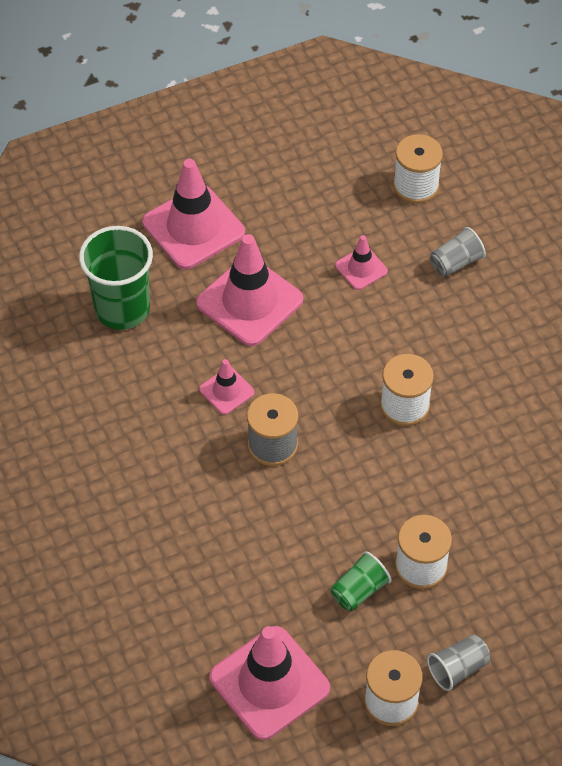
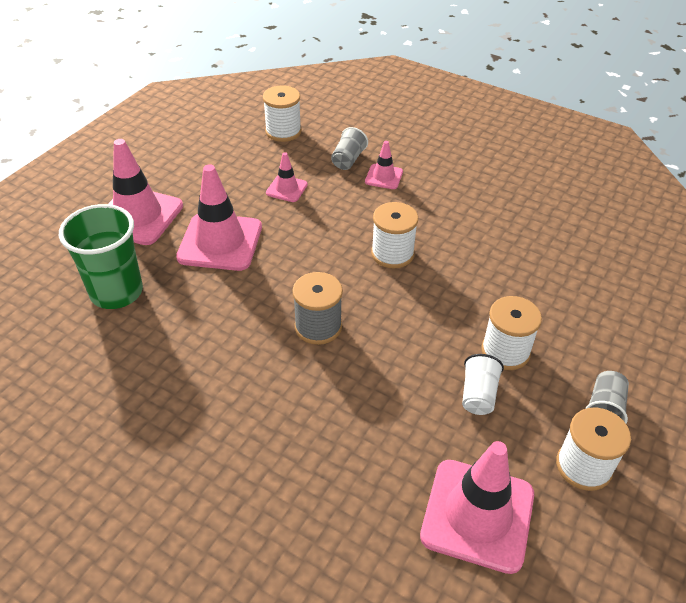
camera: 35 degrees left, 10 degrees down
(226, 391) = (250, 308): pink traffic cone -> pink traffic cone (384, 177)
(359, 590) = (478, 395): green cup -> white cup

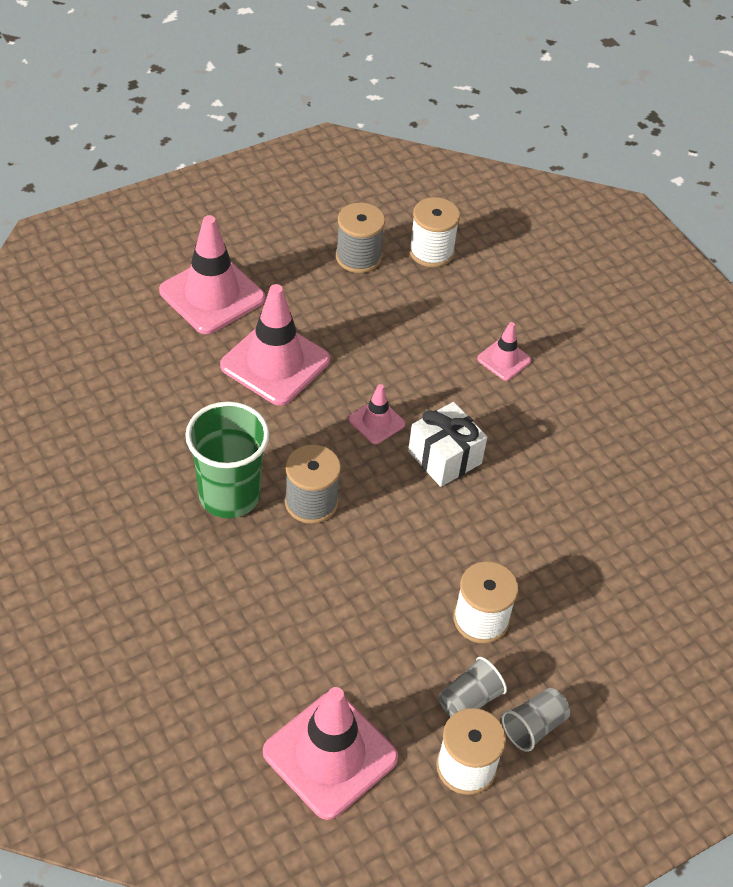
camera: 25 degrees right, 5 degrees up
(116, 292) = (143, 374): green cup -> green cup (229, 495)
(234, 152) = (358, 257): none -> grey spool
(286, 189) = (385, 328): pink traffic cone -> pink traffic cone (376, 421)
(348, 160) = (479, 320): grey cup -> grey cup (469, 699)
(392, 254) = (444, 457): white spool -> white gift
(478, 395) = (418, 648): white cup -> none

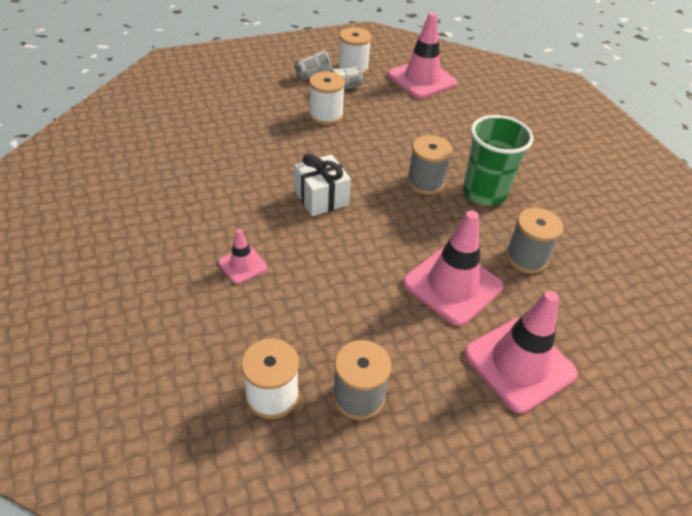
camera: 170 degrees left, 5 degrees down
(186, 405) = (526, 258): none -> grey spool
(376, 421) = (369, 228): pink traffic cone -> none

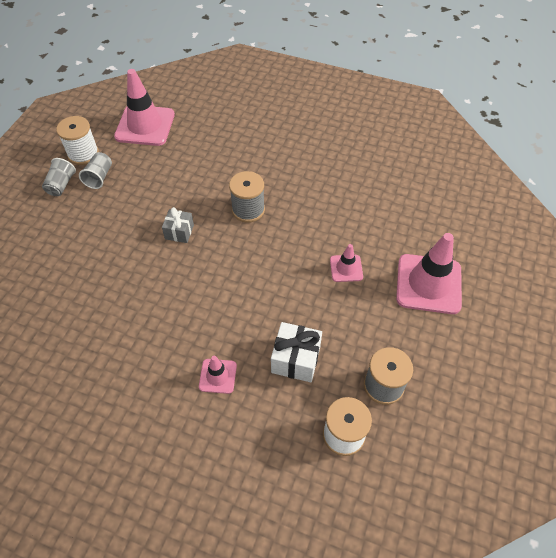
camera: 45 degrees left, 10 degrees up
(321, 198) = (201, 280): white gift -> white gift (296, 359)
(326, 115) = (117, 212): white spool -> none
(351, 157) = (179, 232): none -> grey gift
(452, 285) = (346, 268): pink traffic cone -> pink traffic cone, size x0.50
(484, 193) = (289, 187): green cup -> none
(526, 258) = (360, 213): grey spool -> none

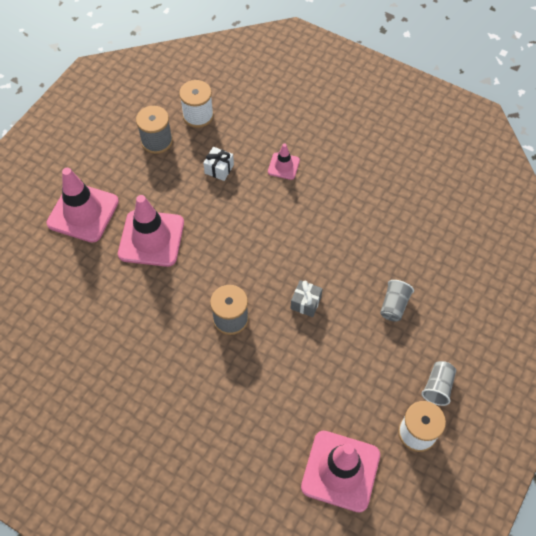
camera: 170 degrees left, 5 degrees up
(99, 177) = (394, 391): grey cup -> grey cup (394, 305)
(296, 359) = (219, 169): white gift -> white gift, size x0.66
(346, 268) = (151, 238): pink traffic cone -> pink traffic cone, size x1.99

